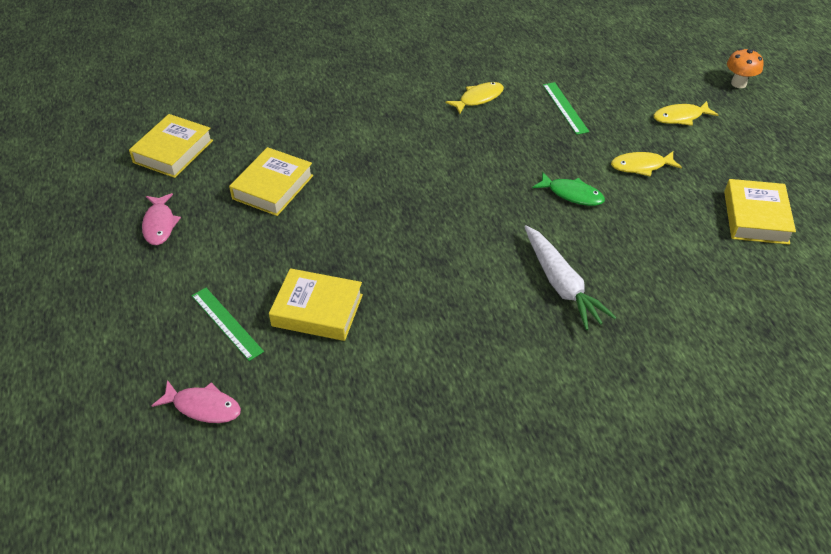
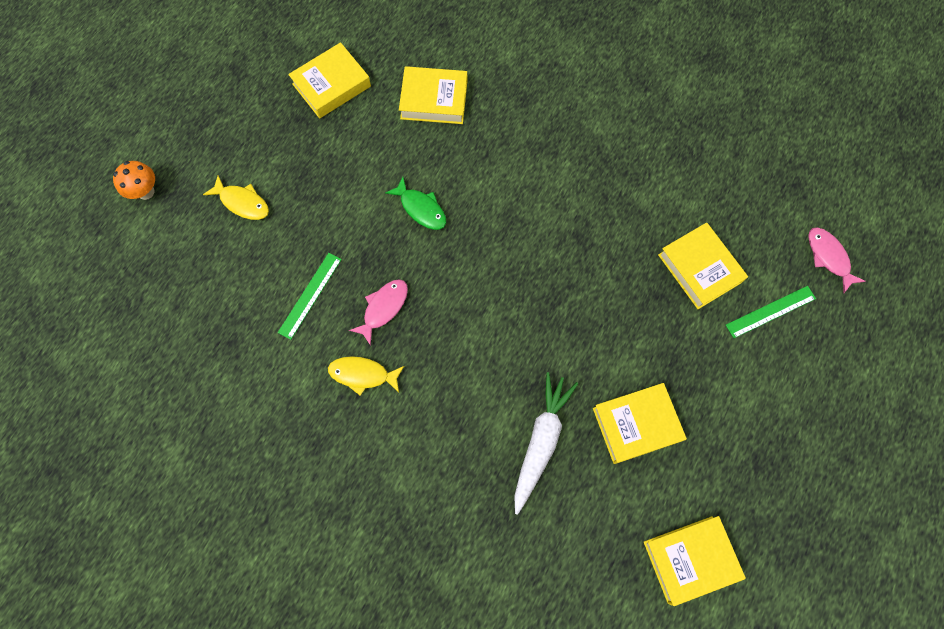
camera: 135 degrees left, 25 degrees up
(159, 224) = (760, 463): pink fish -> pink fish (383, 308)
(227, 323) = (770, 311): green ruler -> green ruler turned 60 degrees clockwise
(561, 284) = (520, 150): white carrot -> white carrot (541, 441)
(572, 194) = (421, 208): green fish -> green fish turned 150 degrees clockwise
(641, 166) = (339, 187): yellow fish -> none
(675, 267) = (434, 100): none -> yellow book

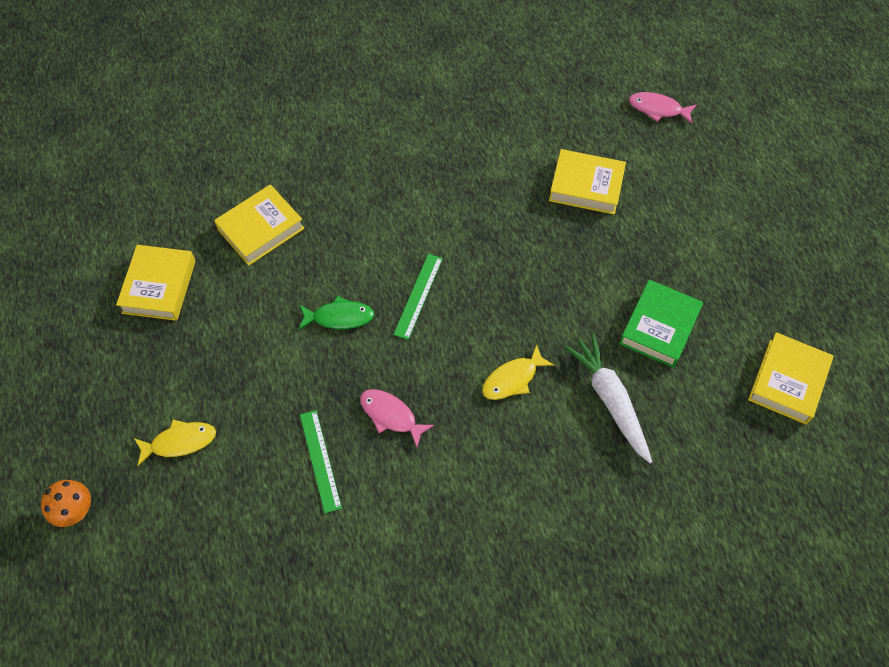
camera: 45 degrees left, 10 degrees down
(362, 374) = (429, 479): yellow fish -> yellow fish (513, 379)
(383, 308) = (391, 415): pink fish -> pink fish turned 45 degrees counterclockwise
(636, 424) = (659, 327): yellow book -> green book
(770, 311) = (661, 175): green ruler -> green ruler (418, 295)

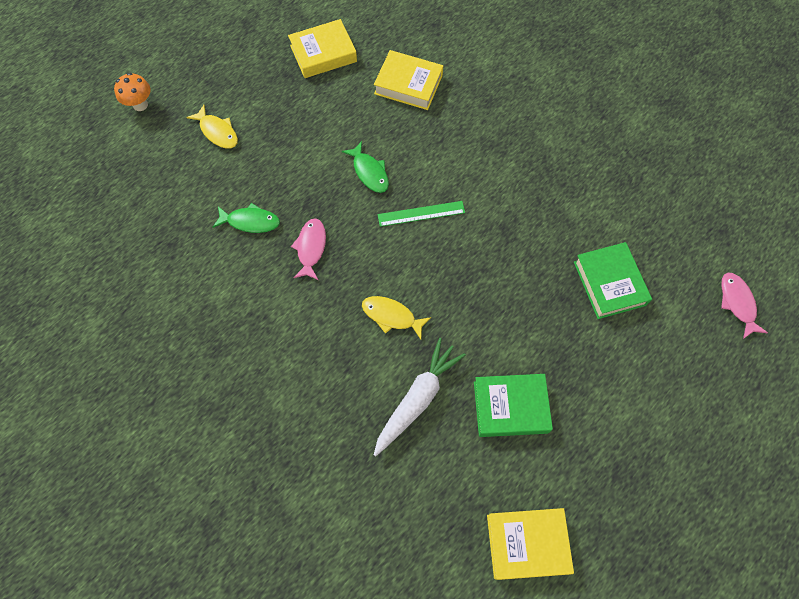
camera: 60 degrees right, 5 degrees up
(320, 460) = (250, 221): green ruler -> green fish
(586, 186) = (609, 283): yellow book -> green book

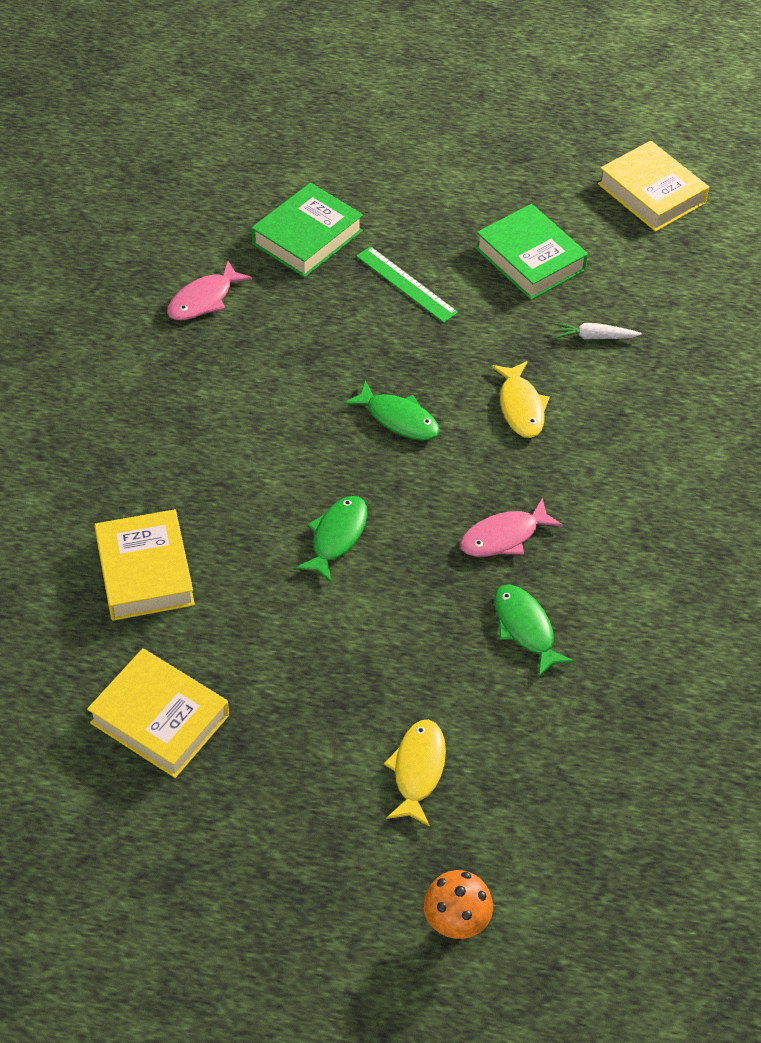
camera: 125 degrees left, 15 degrees down
(417, 399) = (594, 337): white carrot -> white carrot, size x0.49
(421, 213) = (356, 448): green ruler -> green ruler (406, 284)
(427, 246) = (398, 419): none -> green fish
(737, 303) = (245, 132): pink fish -> pink fish (204, 300)

